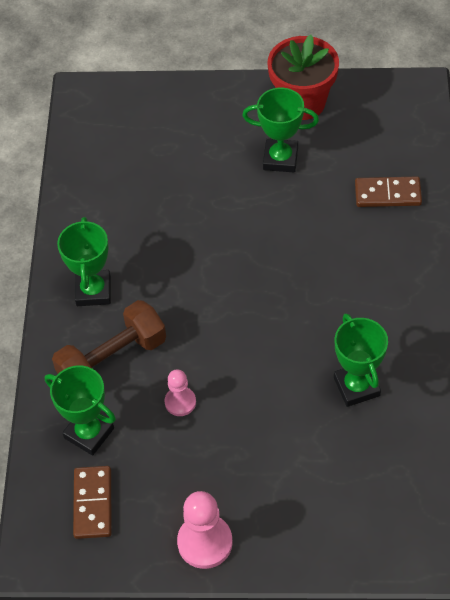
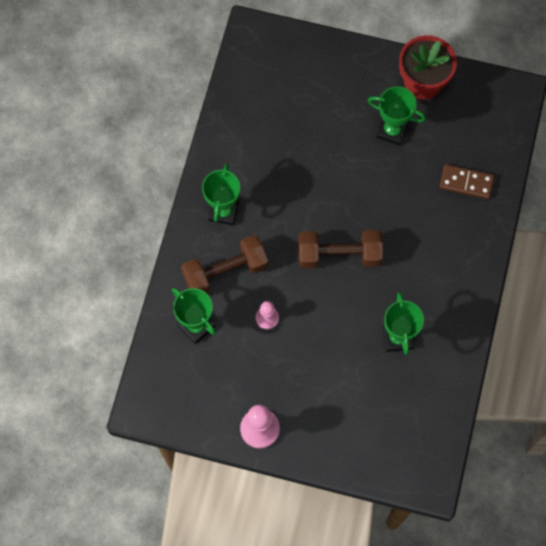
camera: 10 degrees right, 15 degrees up
(93, 503) = (188, 380): brown domino -> none
(254, 307) = (339, 254): none -> brown dumbbell

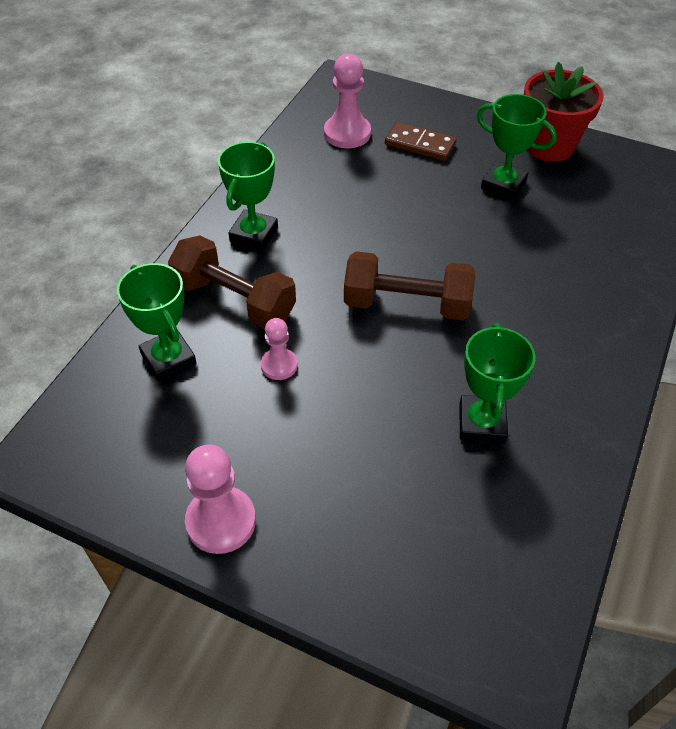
camera: 10 degrees right, 20 degrees down
(225, 272) = (234, 300): brown dumbbell -> brown dumbbell turned 45 degrees clockwise
(268, 95) = (347, 133): none -> pink pawn
(466, 183) = (604, 250): brown domino -> brown domino (420, 144)

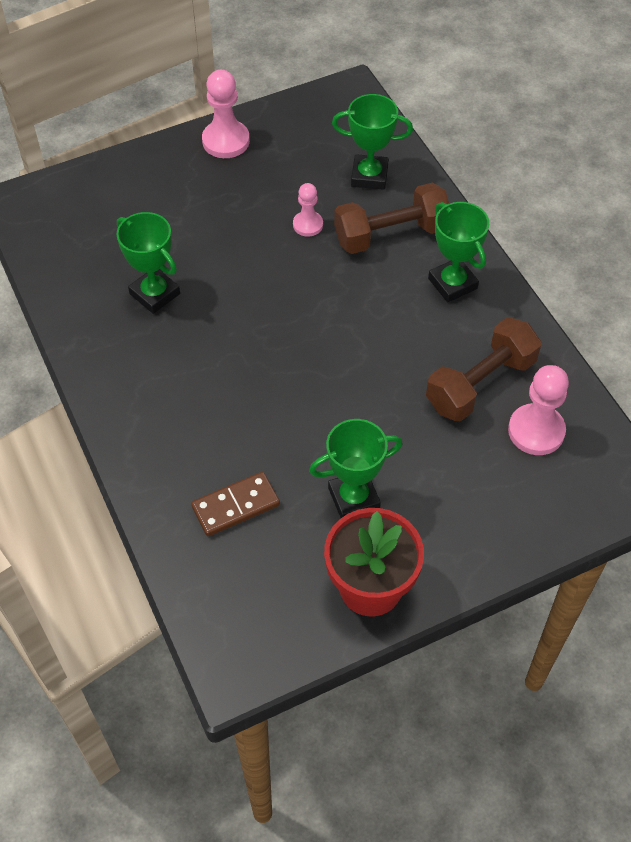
camera: 130 degrees right, 5 degrees up
(406, 304) = (289, 326): brown dumbbell -> brown dumbbell (480, 384)
(420, 144) = (469, 477): brown domino -> brown domino (235, 506)

